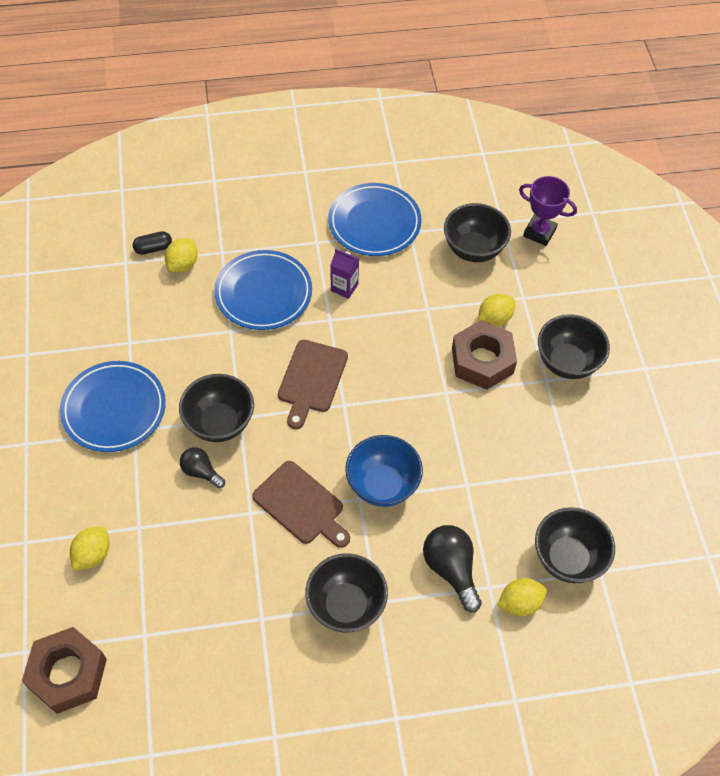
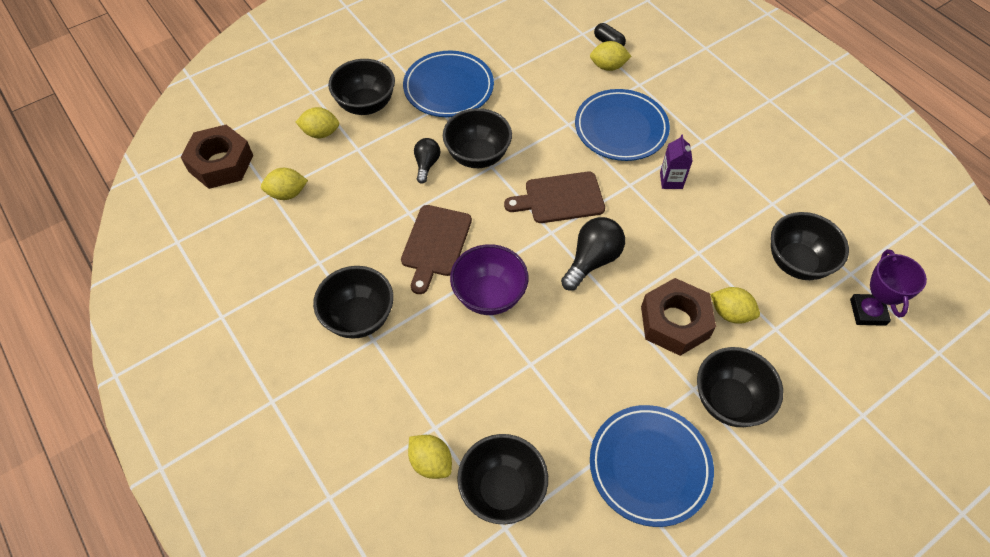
camera: 65 degrees right, 0 degrees up
(83, 495) = (366, 105): none -> black bowl
(155, 618) = (287, 193): none -> yellow lemon
(374, 223) = (758, 172): blue plate -> blue plate (649, 466)
(382, 485) = (489, 295): blue bowl -> purple bowl
(451, 569) = (435, 387): black light bulb -> black light bulb (592, 260)

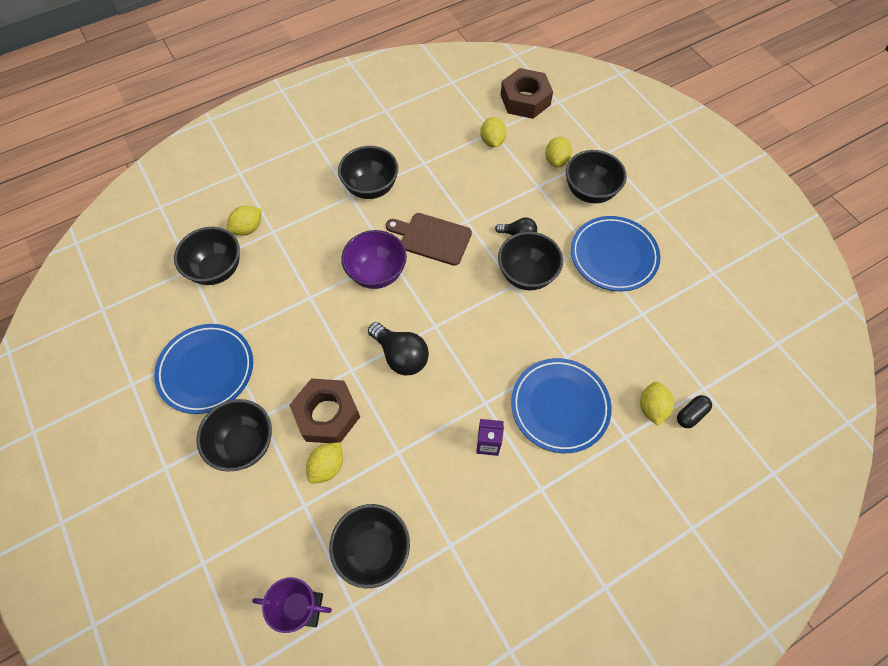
camera: 95 degrees right, 5 degrees up
(560, 198) = (472, 338): brown cutting board -> none

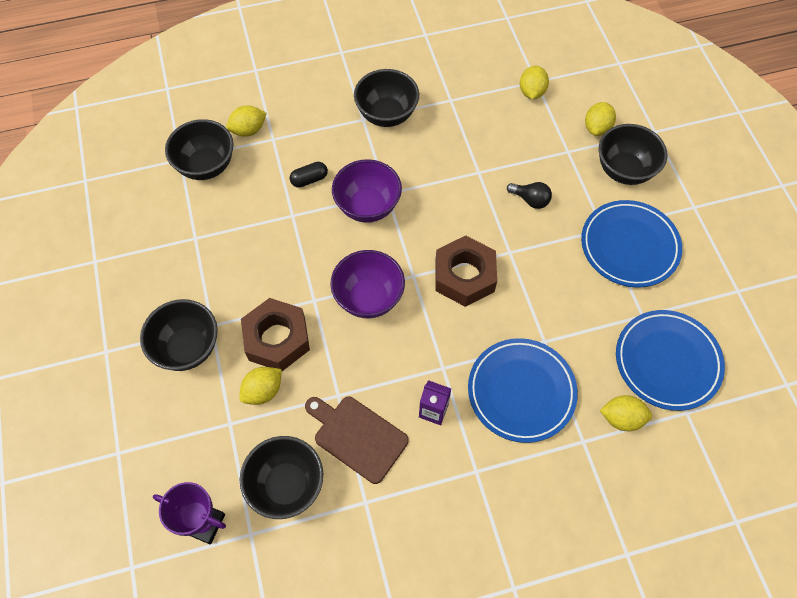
camera: 15 degrees right, 0 degrees up
(206, 370) = (170, 265): blue plate -> blue plate (667, 361)
(401, 356) = (368, 298): black light bulb -> purple bowl
(432, 238) = (436, 182): brown cutting board -> brown cutting board (357, 437)
(525, 100) = (582, 53): brown nut -> brown nut (464, 276)
(526, 275) = (527, 244): black bowl -> none
(652, 408) = (621, 418): yellow lemon -> yellow lemon turned 75 degrees clockwise
(691, 414) = (663, 436): black capsule -> black capsule (309, 179)

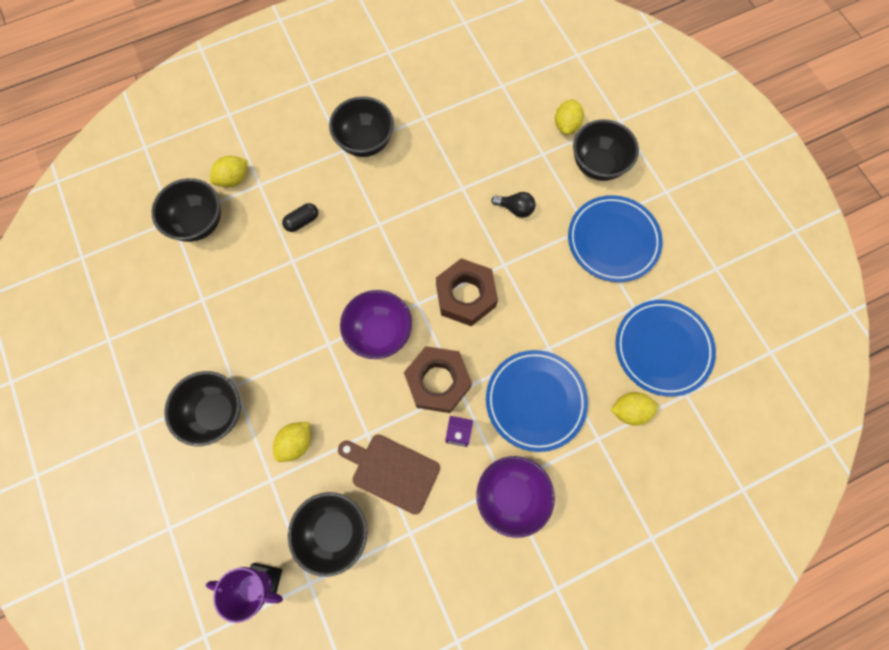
camera: 10 degrees left, 10 degrees up
(277, 339) = (300, 388): brown nut -> brown nut (438, 381)
(367, 206) = (363, 240): purple bowl -> purple bowl (511, 495)
(532, 92) = (500, 97): yellow lemon -> none

